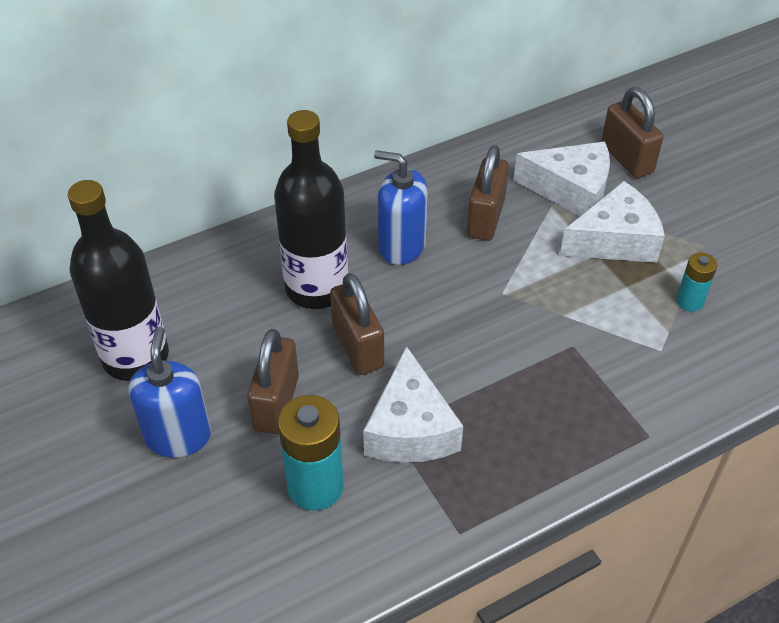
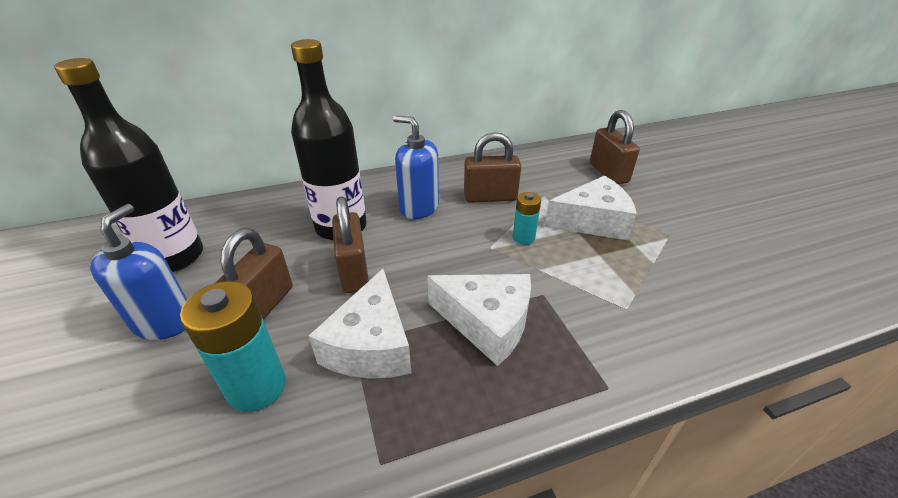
camera: 10 degrees right, 10 degrees down
(485, 218) = (490, 197): brown padlock -> brown padlock turned 60 degrees clockwise
(571, 190) = (561, 187): white cheese -> white cheese (487, 323)
(689, 301) = (656, 272): turquoise battery -> turquoise battery (523, 238)

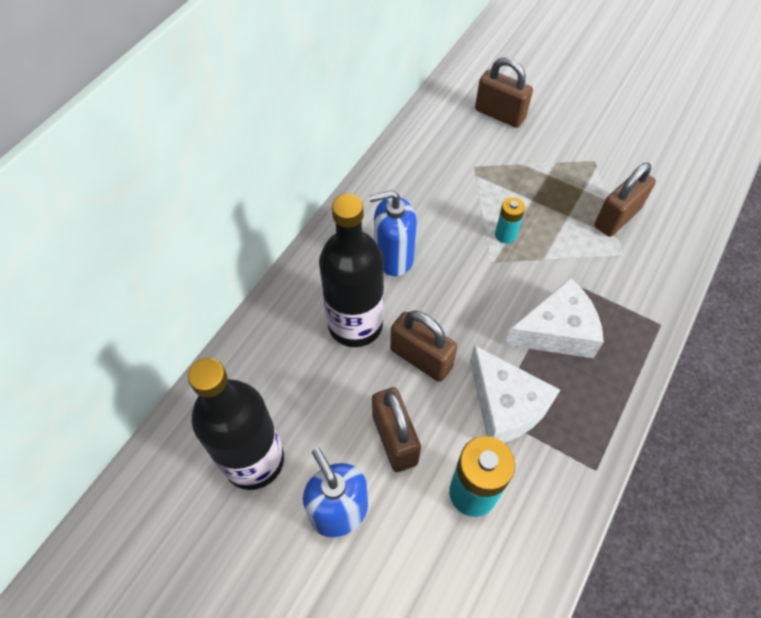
camera: 40 degrees left, 20 degrees up
(490, 197) = (437, 206): brown padlock -> brown padlock (617, 217)
(592, 221) = (536, 183): white cheese -> none

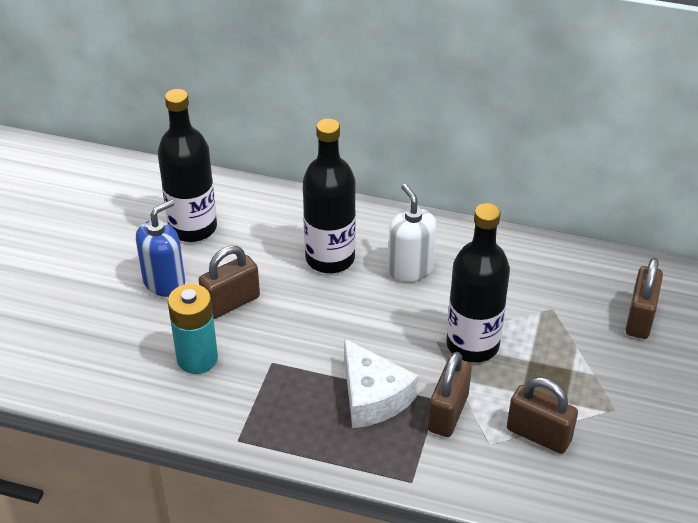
camera: 75 degrees right, 15 degrees down
(393, 257) = (410, 269): blue soap dispenser -> white soap dispenser
(421, 358) = (311, 306): brown padlock -> brown padlock (448, 413)
(505, 235) = (472, 345): turquoise battery -> black bottle
(505, 405) = (282, 369): white cheese -> none

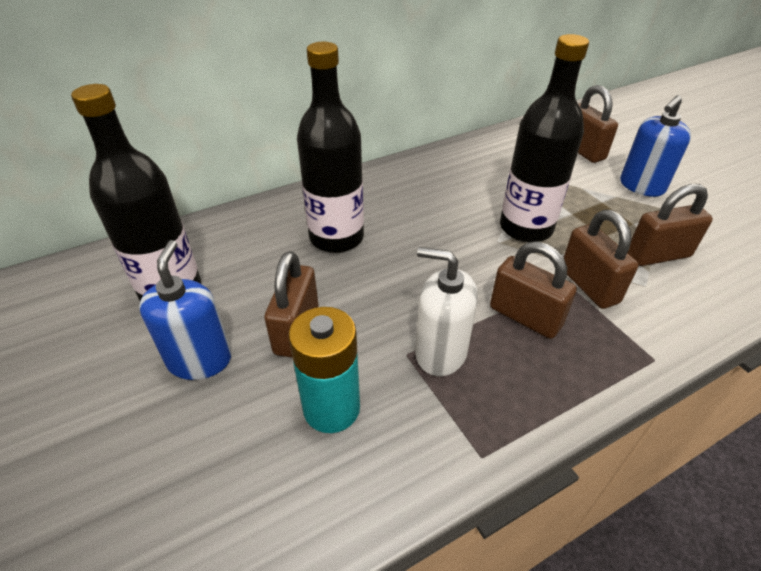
camera: 45 degrees left, 0 degrees up
(372, 397) = (525, 316): white cheese -> brown padlock
(410, 269) = (408, 207): white soap dispenser -> white soap dispenser (440, 352)
(633, 382) = (641, 186): none -> blue soap dispenser

